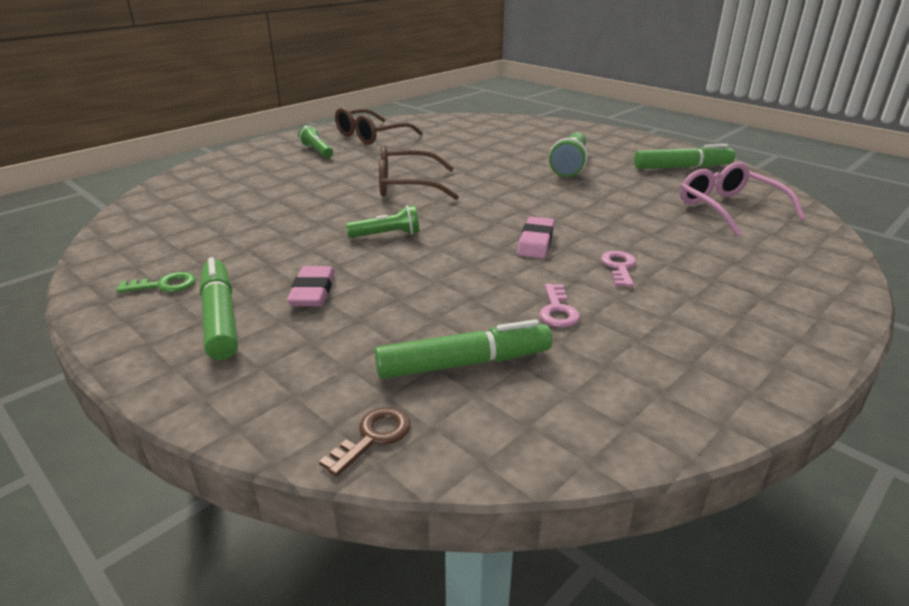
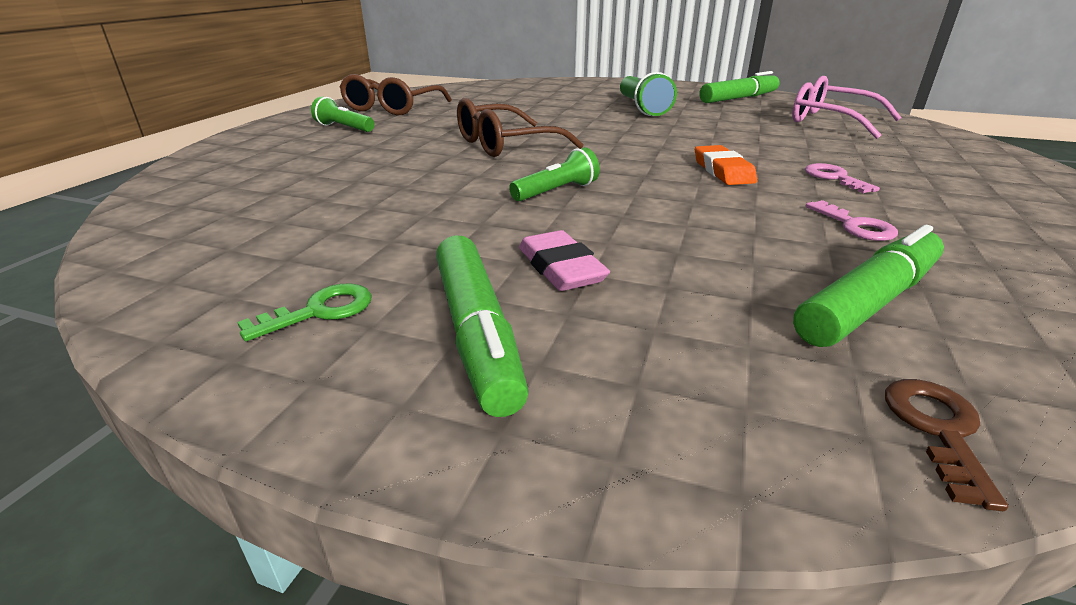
camera: 25 degrees left, 0 degrees up
(220, 318) = (476, 333): green marker -> green marker turned 150 degrees counterclockwise
(536, 242) = (723, 171): pink eraser -> orange eraser

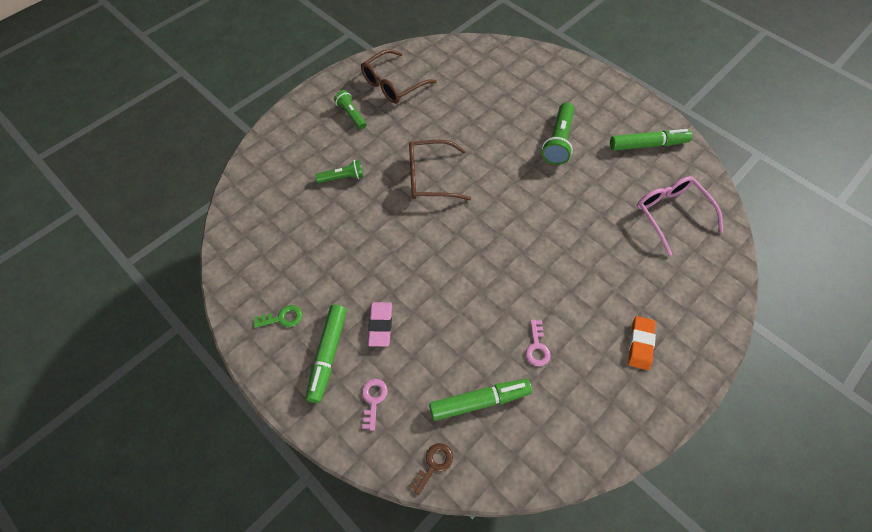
camera: 25 degrees right, 30 degrees up
(556, 191) = (421, 252): green flashlight -> green flashlight (342, 178)
(723, 171) = (526, 262): orange eraser -> orange eraser (640, 344)
(834, 178) = (581, 295): pink key -> pink key (373, 400)

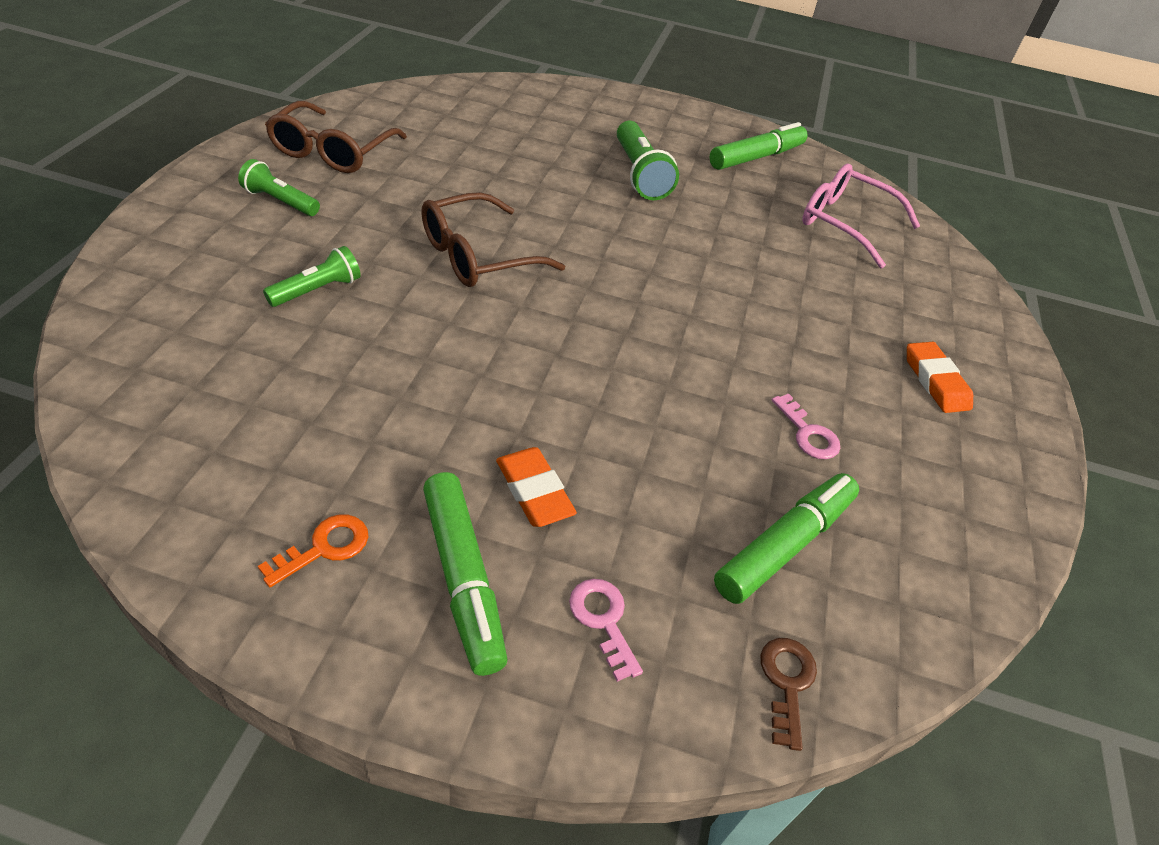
camera: 35 degrees left, 15 degrees down
(282, 318) = (324, 548): green key -> orange key
(380, 325) = (534, 491): pink eraser -> orange eraser

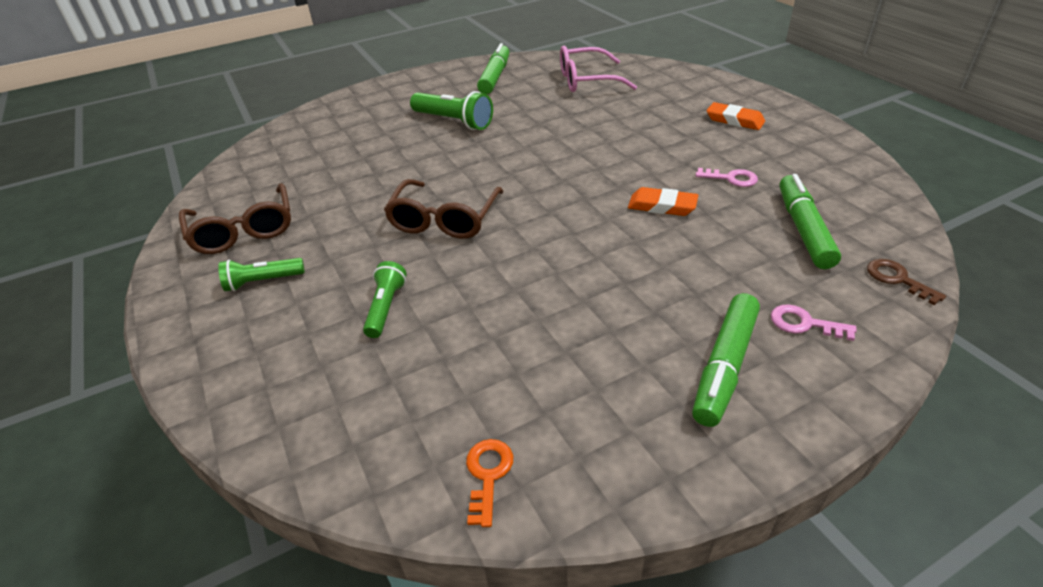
camera: 35 degrees left, 5 degrees down
(324, 548) = (642, 420): orange key -> orange key (488, 475)
(463, 578) = (724, 366): green marker -> green marker turned 90 degrees clockwise
(534, 491) = (679, 300): orange eraser -> orange eraser (662, 206)

